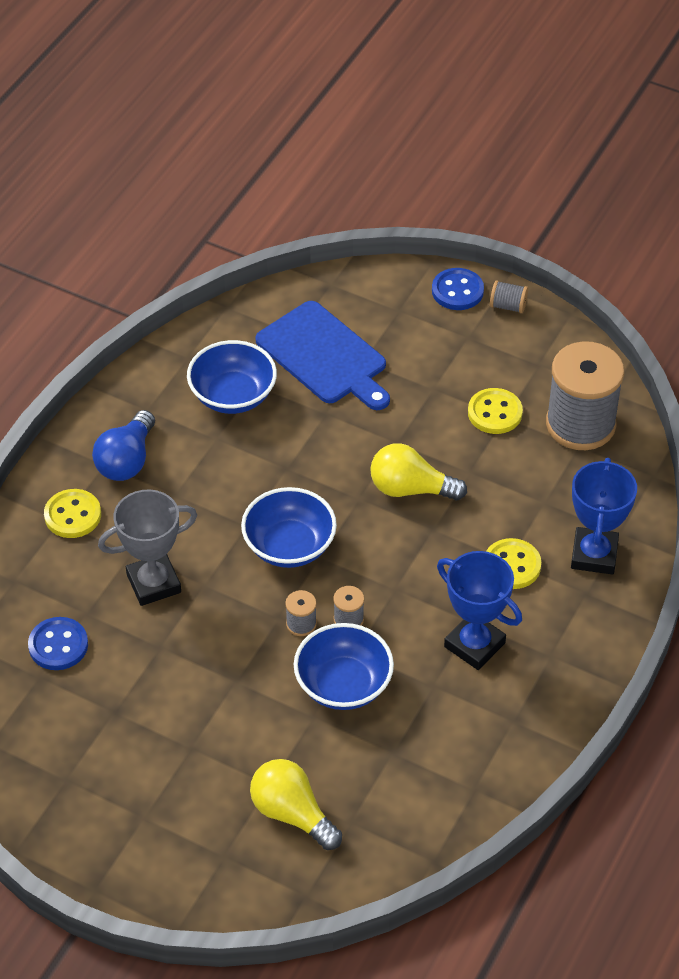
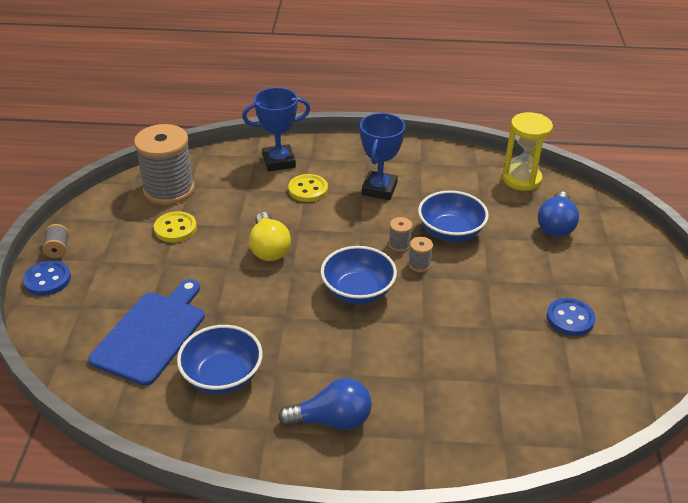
camera: 115 degrees left, 10 degrees down
(58, 645) = (538, 386): blue button -> blue button (570, 318)
(72, 515) = (412, 432): yellow button -> none
(153, 583) = (442, 352): grey trophy -> none
(292, 813) = (555, 225): yellow light bulb -> blue light bulb
(413, 830) = (521, 179): none -> yellow hourglass

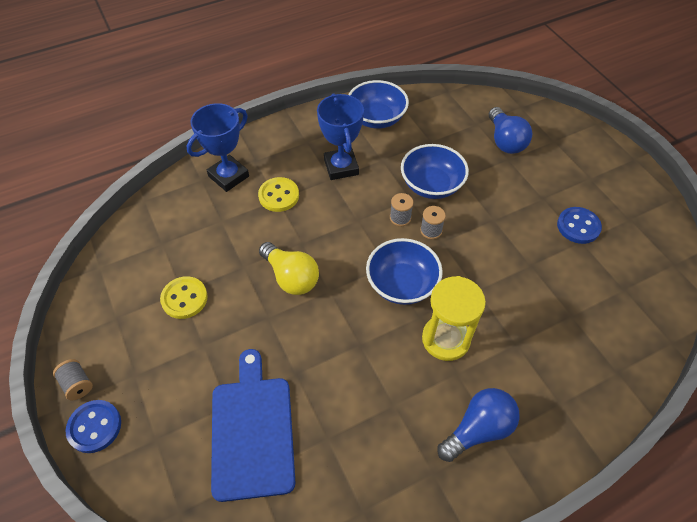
camera: 30 degrees left, 15 degrees up
(169, 190) = (143, 256): grey spool -> none
(222, 376) = (353, 439): blue bowl -> blue bowl (376, 118)
(521, 179) = (447, 106): yellow hourglass -> yellow hourglass (445, 339)

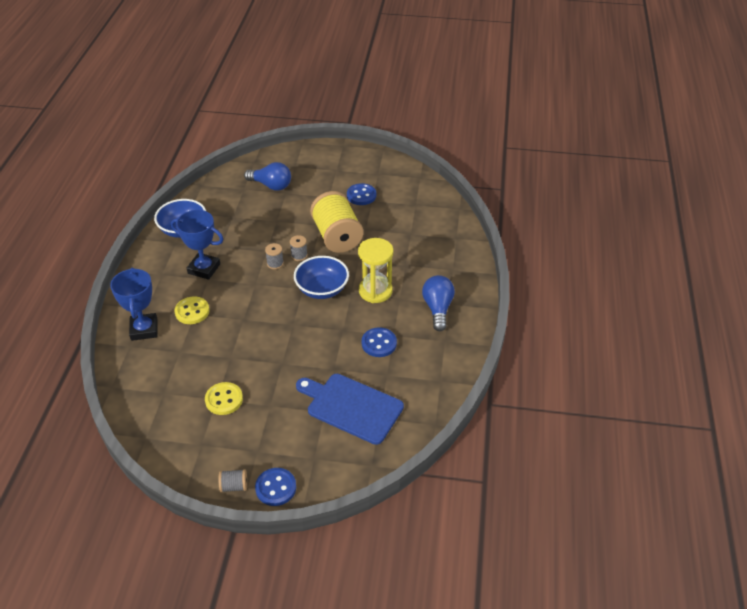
camera: 55 degrees left, 10 degrees down
(291, 277) = (264, 337): yellow light bulb -> none
(368, 397) = (379, 343): none -> blue button
(431, 185) = (266, 236): blue bowl -> none
(492, 245) = (337, 236): none -> yellow spool

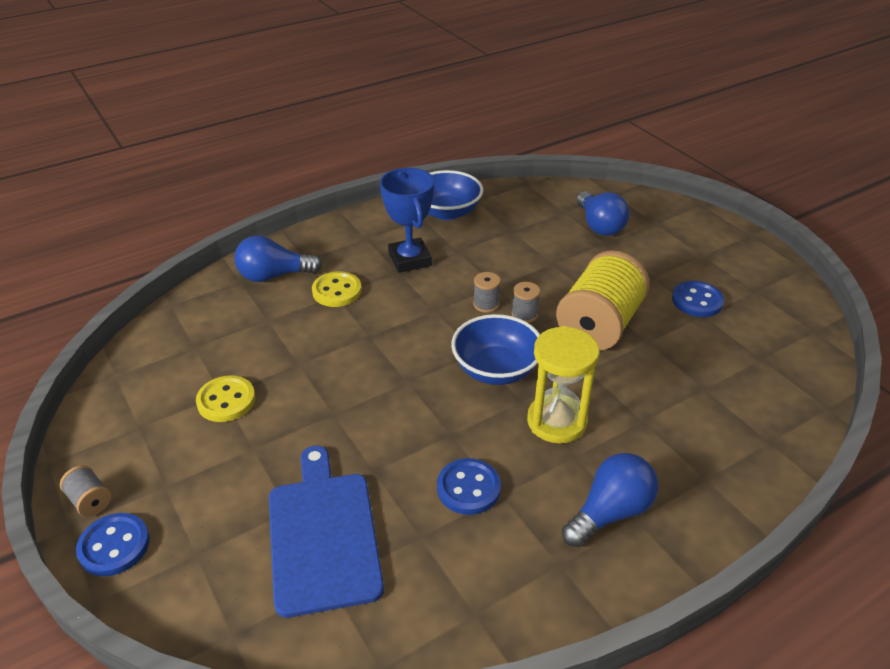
camera: 50 degrees right, 5 degrees down
(144, 329) = (274, 275): blue trophy -> blue light bulb

